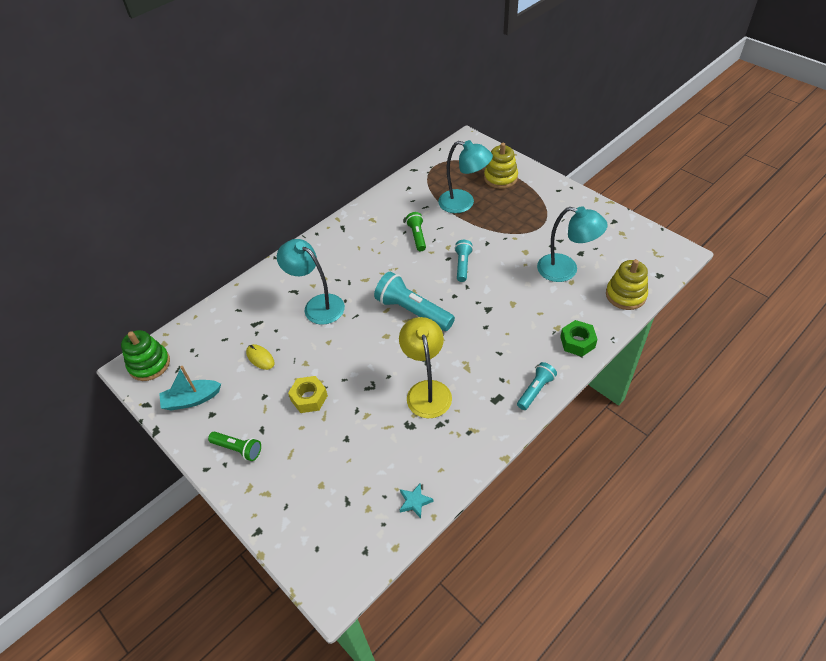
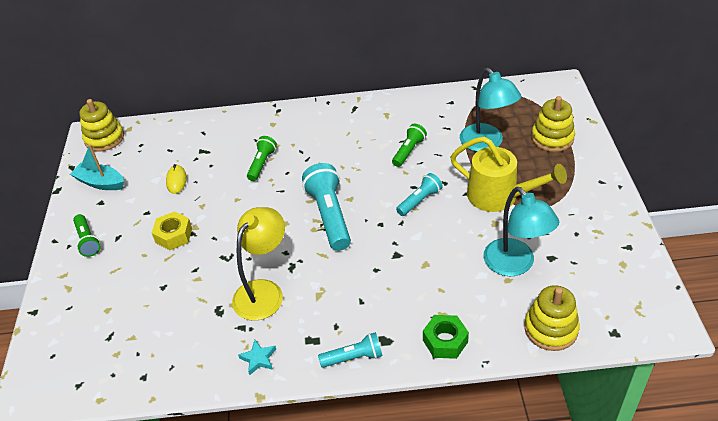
camera: 40 degrees right, 5 degrees down
(149, 364) = (104, 138): green stacking toy -> yellow stacking toy
(317, 305) = (262, 163): turquoise lamp -> green flashlight
(415, 502) = (152, 376): turquoise star -> turquoise star (258, 359)
(510, 233) = (500, 196): none -> yellow watering can

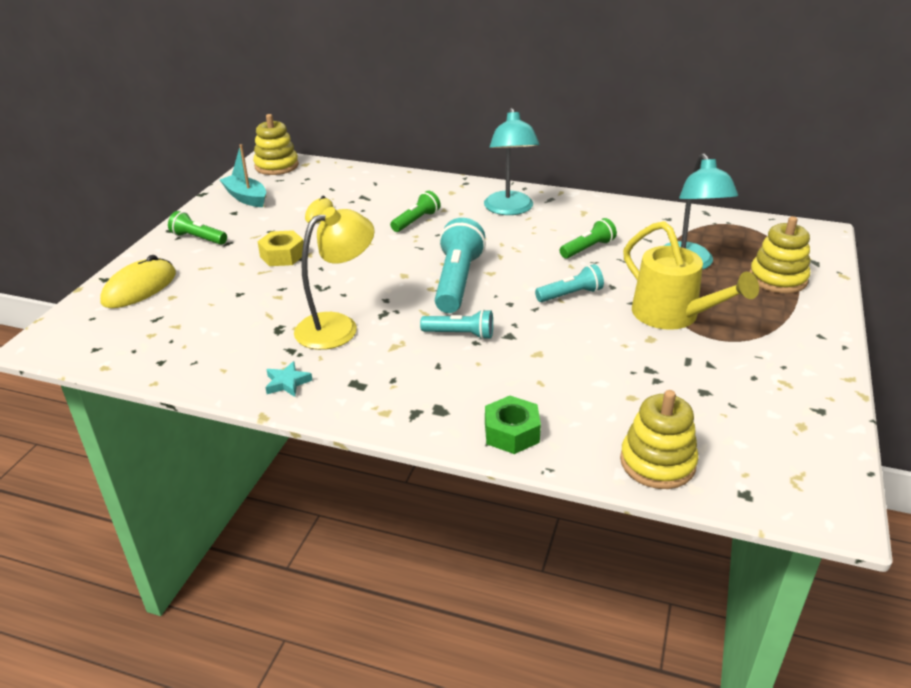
camera: 20 degrees right, 10 degrees down
(72, 311) = (139, 288): none -> yellow mouse
(88, 241) = (198, 238): green flashlight -> green flashlight turned 120 degrees clockwise
(354, 357) = (392, 414): turquoise flashlight -> turquoise flashlight (460, 334)
(515, 265) = (651, 385): turquoise lamp -> turquoise lamp (510, 209)

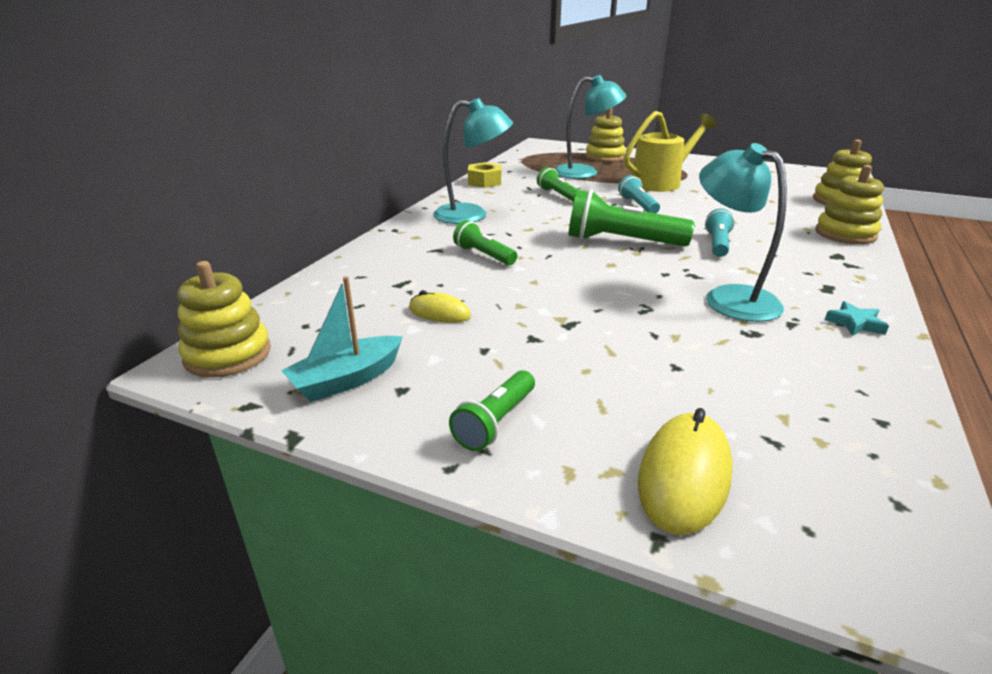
camera: 85 degrees left, 5 degrees down
(139, 288) = (684, 476): yellow mouse -> yellow mouse turned 75 degrees clockwise
(282, 255) = (564, 337): yellow nut -> yellow nut (484, 182)
(338, 326) = (729, 297): yellow lamp -> turquoise lamp
(457, 281) = (621, 241): turquoise flashlight -> green flashlight
(511, 433) = (845, 234): green nut -> yellow stacking toy

